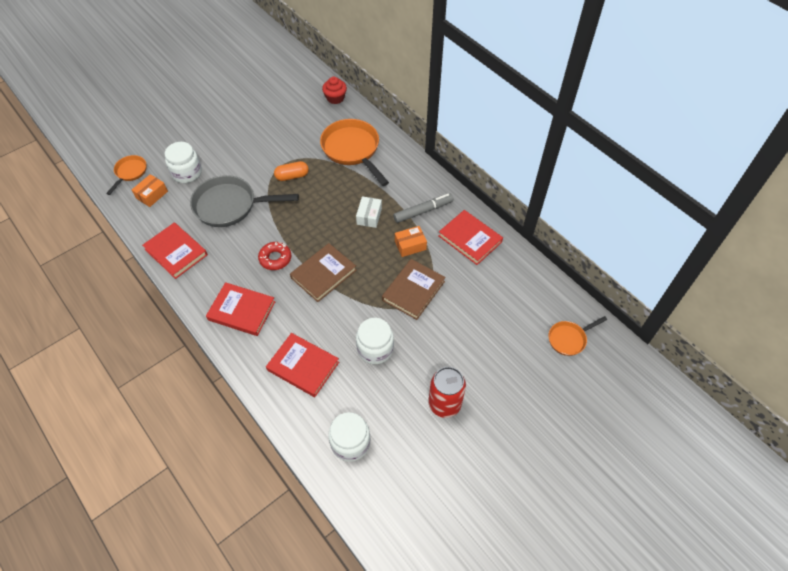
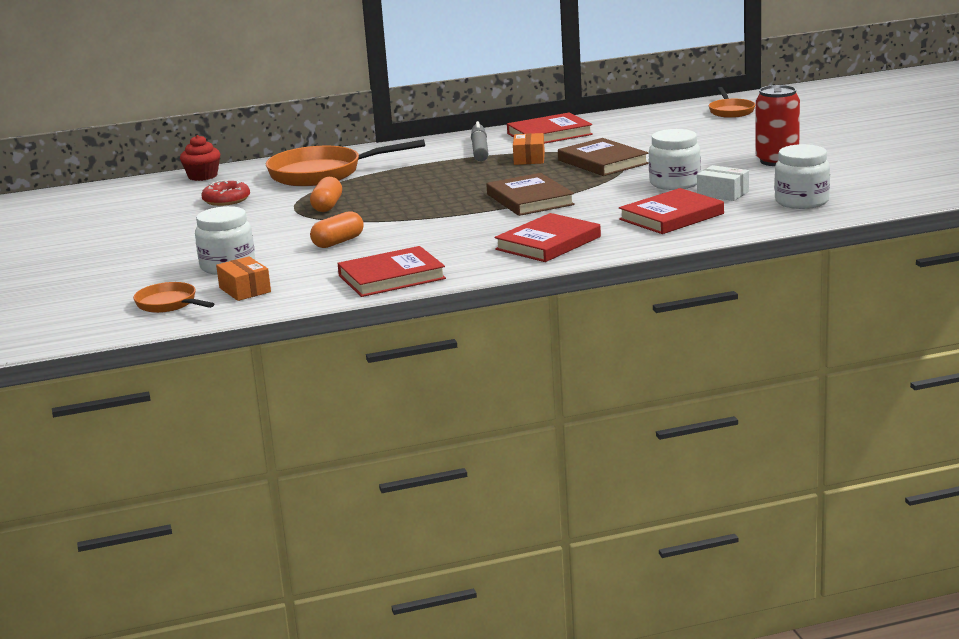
camera: 65 degrees left, 35 degrees down
(230, 206) = (338, 242): grey pan -> orange capsule
(275, 258) = (473, 222): red donut -> red donut (226, 200)
(369, 216) = (456, 173): white box -> white box (723, 193)

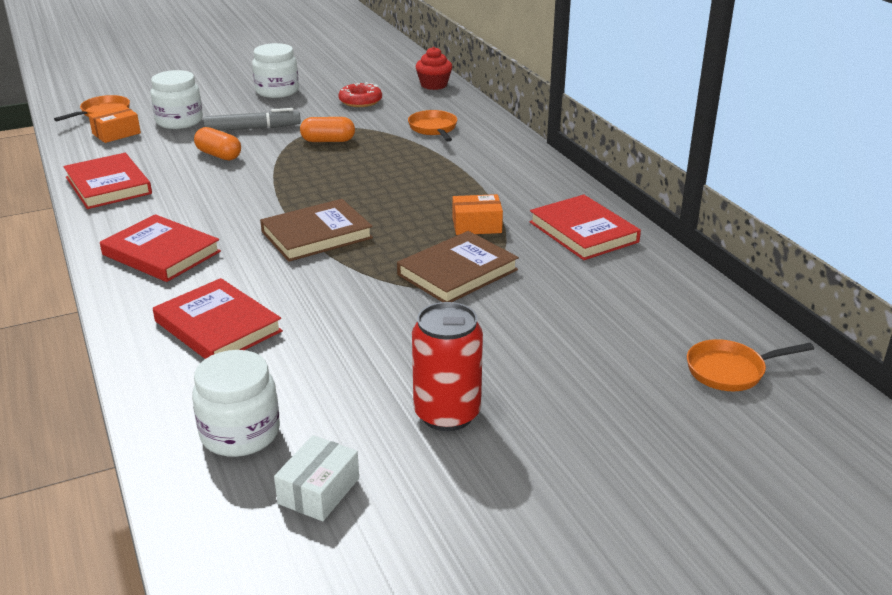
camera: 80 degrees right, 10 degrees up
(323, 173) = (433, 129): orange pan -> orange pan, size x0.53
(480, 149) = (516, 195): grey marker -> grey marker (253, 128)
(675, 183) = (354, 326): white jar -> white jar (277, 91)
(723, 193) = (299, 364): white box -> white box (319, 491)

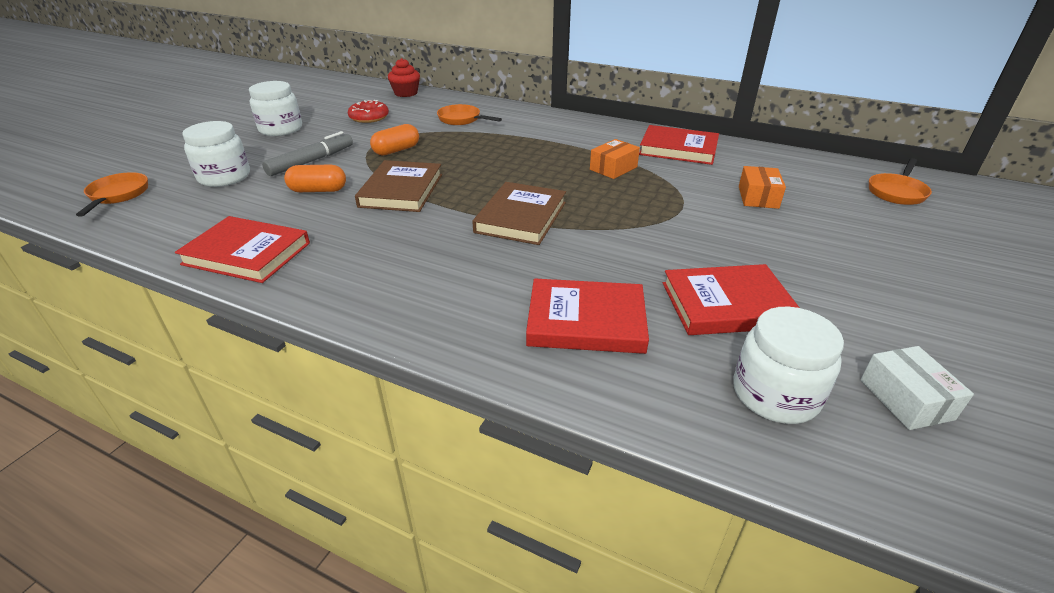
camera: 40 degrees left, 5 degrees up
(116, 133) = (169, 207): orange box -> orange box (758, 197)
(161, 253) = (417, 287): red book -> red book (727, 305)
(447, 414) = (847, 293): red can -> none
(457, 272) = (663, 201): brown book -> brown book (401, 190)

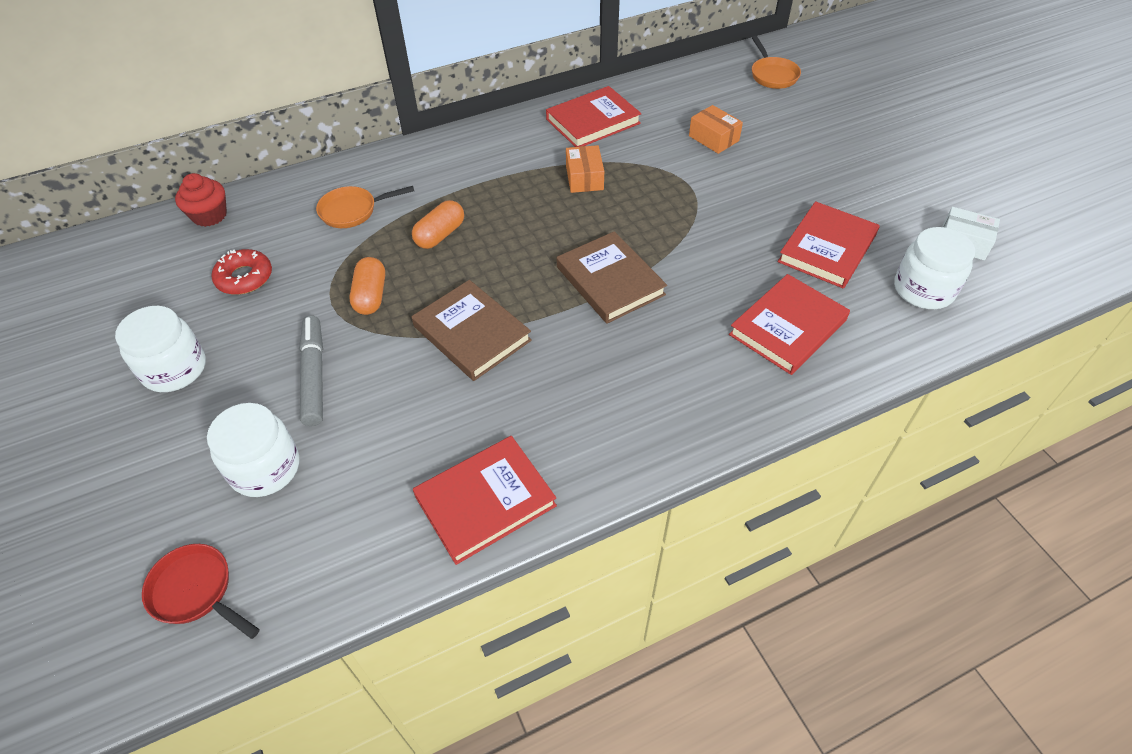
camera: 50 degrees left, 15 degrees up
(118, 195) = (196, 591): orange pan -> red pan
(318, 190) = (399, 397): orange capsule -> orange capsule (440, 235)

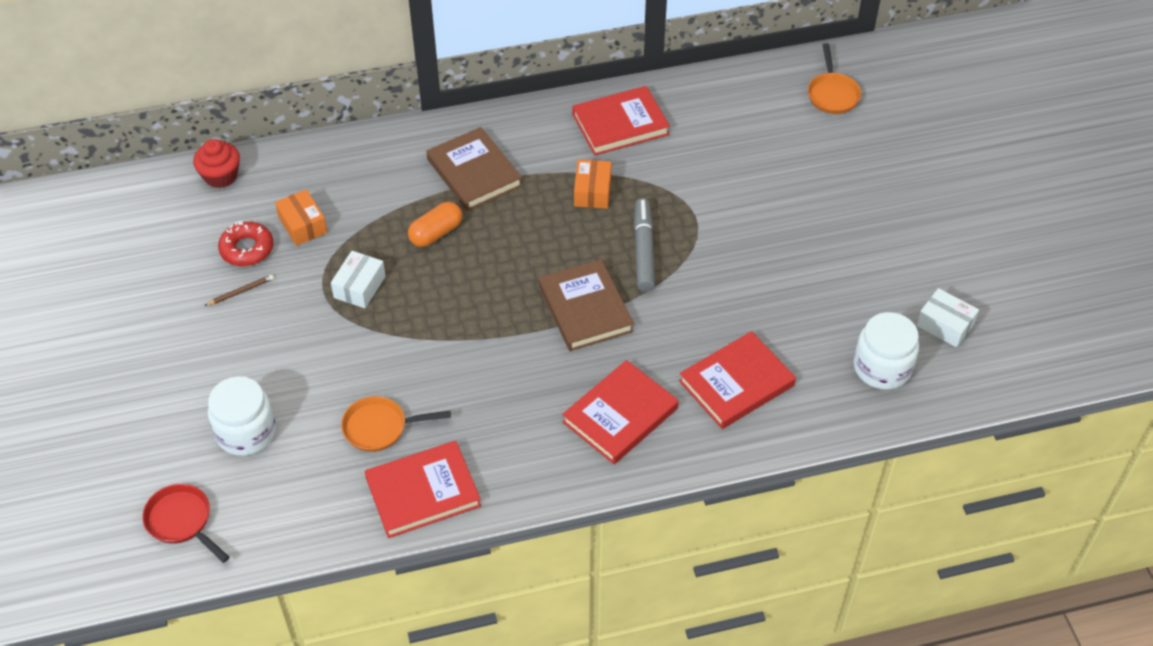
camera: 10 degrees right, 0 degrees up
(174, 369) = (177, 330): white jar -> none
(242, 320) = (241, 292): none -> brown pencil
(314, 375) = (297, 356): grey marker -> grey marker (644, 250)
(353, 211) = (357, 193): orange pan -> orange pan (380, 428)
(371, 296) = (359, 287): orange capsule -> white box
(472, 333) = (444, 340): brown book -> brown book (474, 172)
(713, 138) = (739, 165): orange box -> orange box (303, 225)
(827, 248) = (807, 309): red book -> red book (620, 415)

